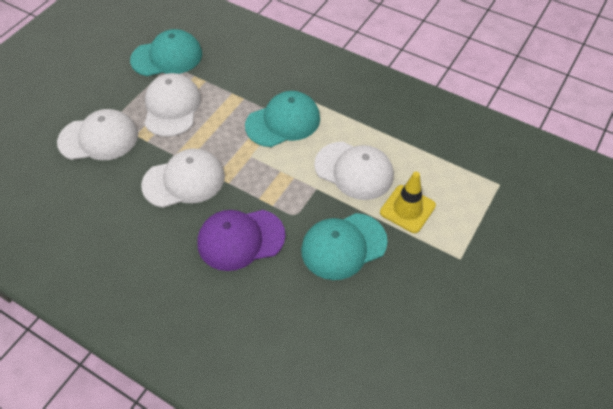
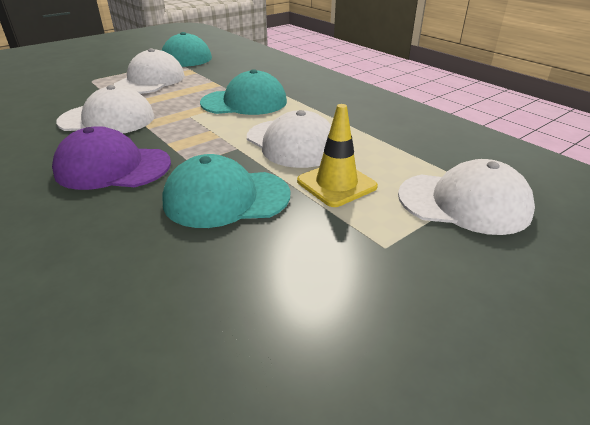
camera: 20 degrees right, 20 degrees down
(99, 138) = (68, 86): white cap -> white cap (464, 203)

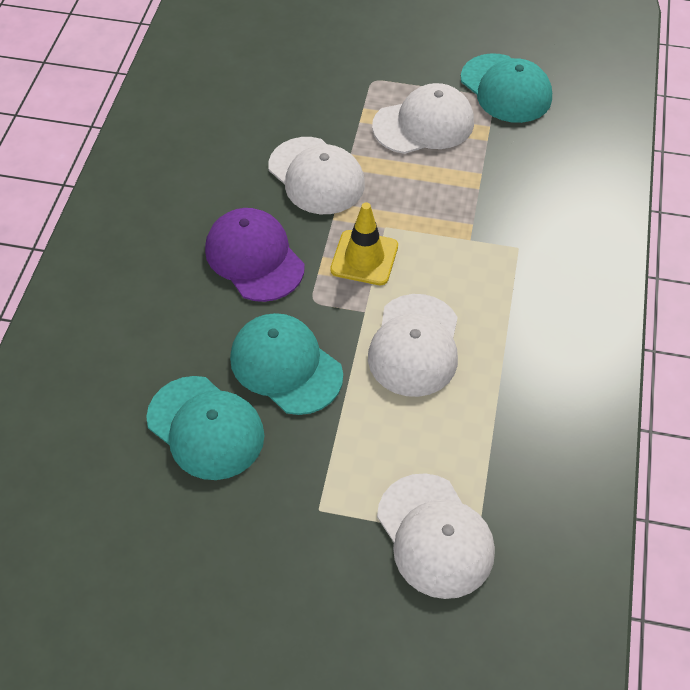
camera: 50 degrees right, 20 degrees up
(244, 102) = (460, 242): turquoise cap -> turquoise cap (205, 428)
(336, 184) = (376, 425): yellow traffic cone -> yellow traffic cone (364, 258)

